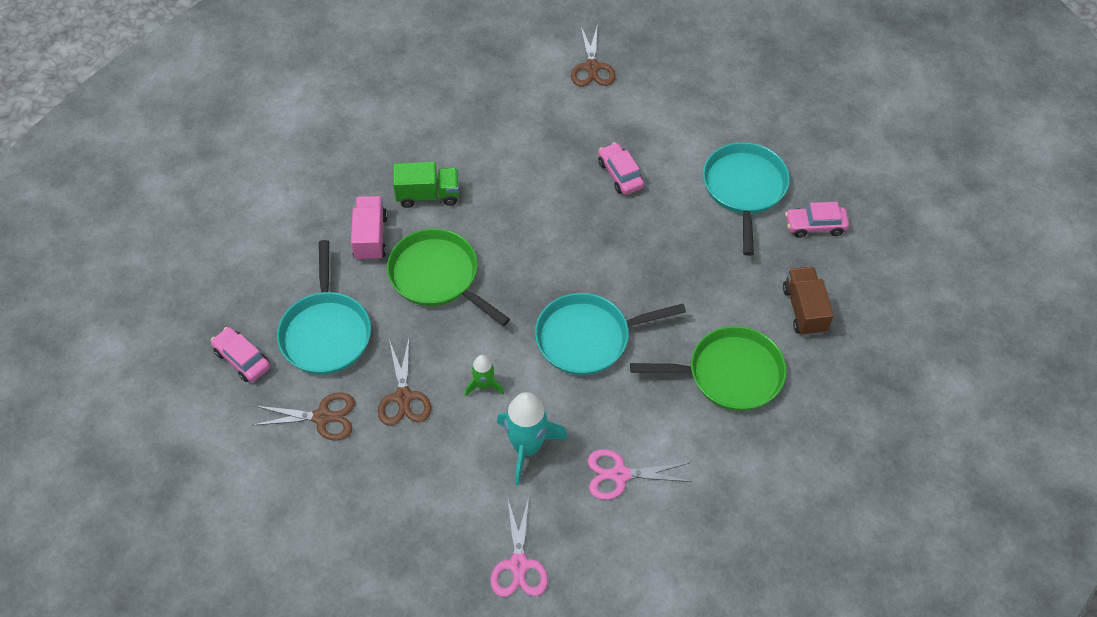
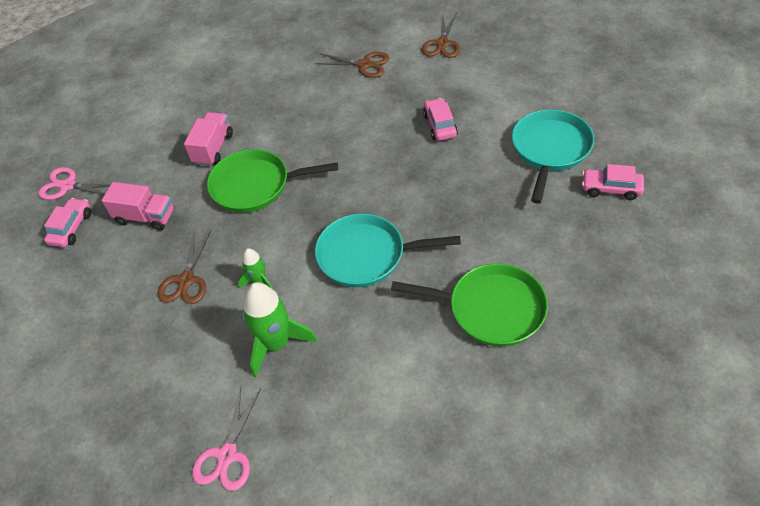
camera: 20 degrees right, 5 degrees down
(242, 359) = (71, 228): pink car -> pink car turned 45 degrees clockwise
(322, 417) = (112, 285): brown scissors -> brown scissors (364, 65)
(326, 333) = (146, 217): turquoise pan -> pink truck
(428, 195) = (272, 122): green truck -> none
(437, 276) = (255, 185): green pan -> green pan turned 60 degrees counterclockwise
(527, 447) = (276, 343): turquoise rocket -> green rocket
(620, 475) = (354, 386): pink scissors -> pink scissors (68, 186)
(804, 310) = (582, 261): brown truck -> none

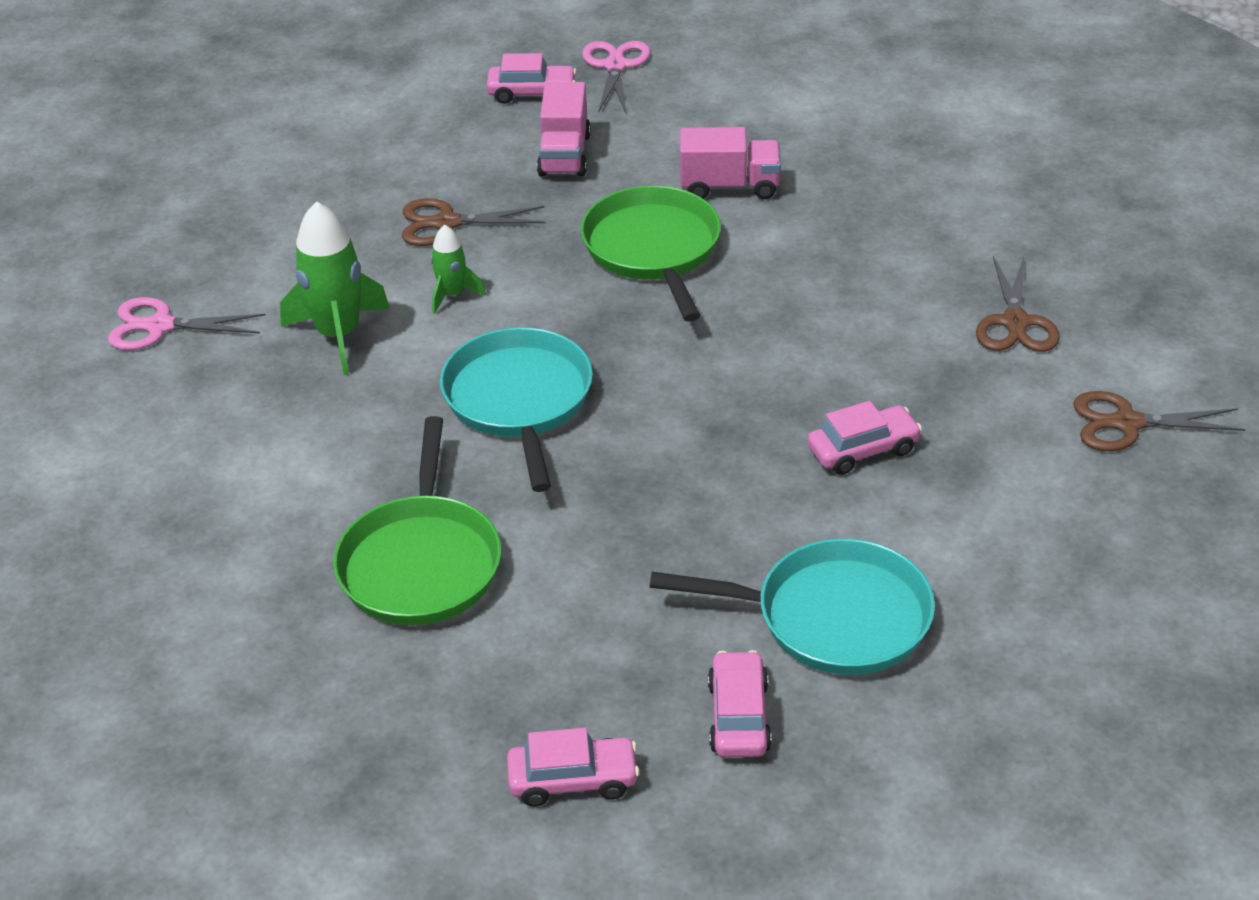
camera: 75 degrees right, 10 degrees down
(650, 253) = (573, 780): none -> pink car

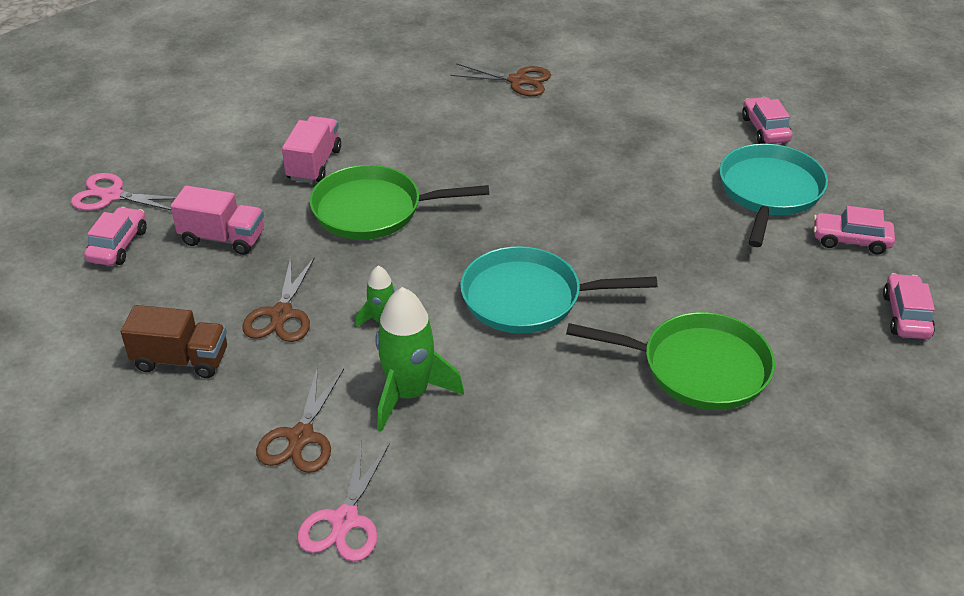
camera: 80 degrees left, 0 degrees up
(364, 177) = (181, 360): none -> brown truck
(863, 450) = (621, 156): pink car -> pink car (765, 129)
(1127, 423) = (621, 64): brown scissors -> brown scissors (301, 437)

